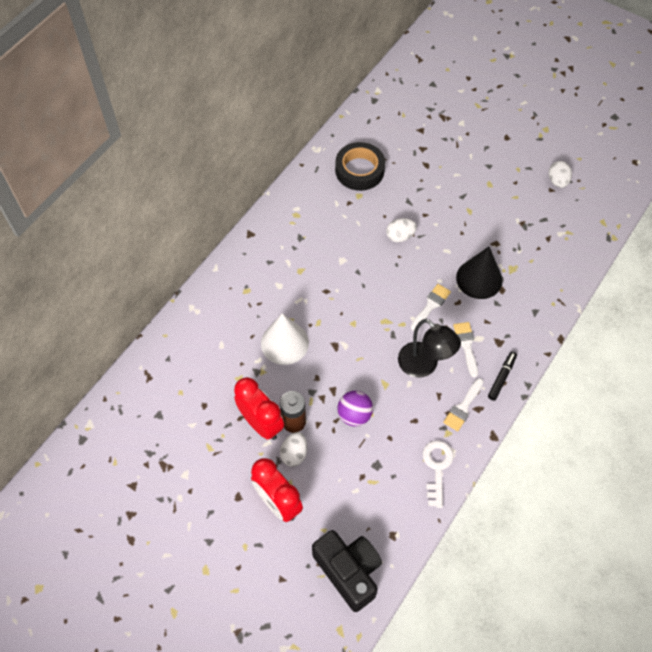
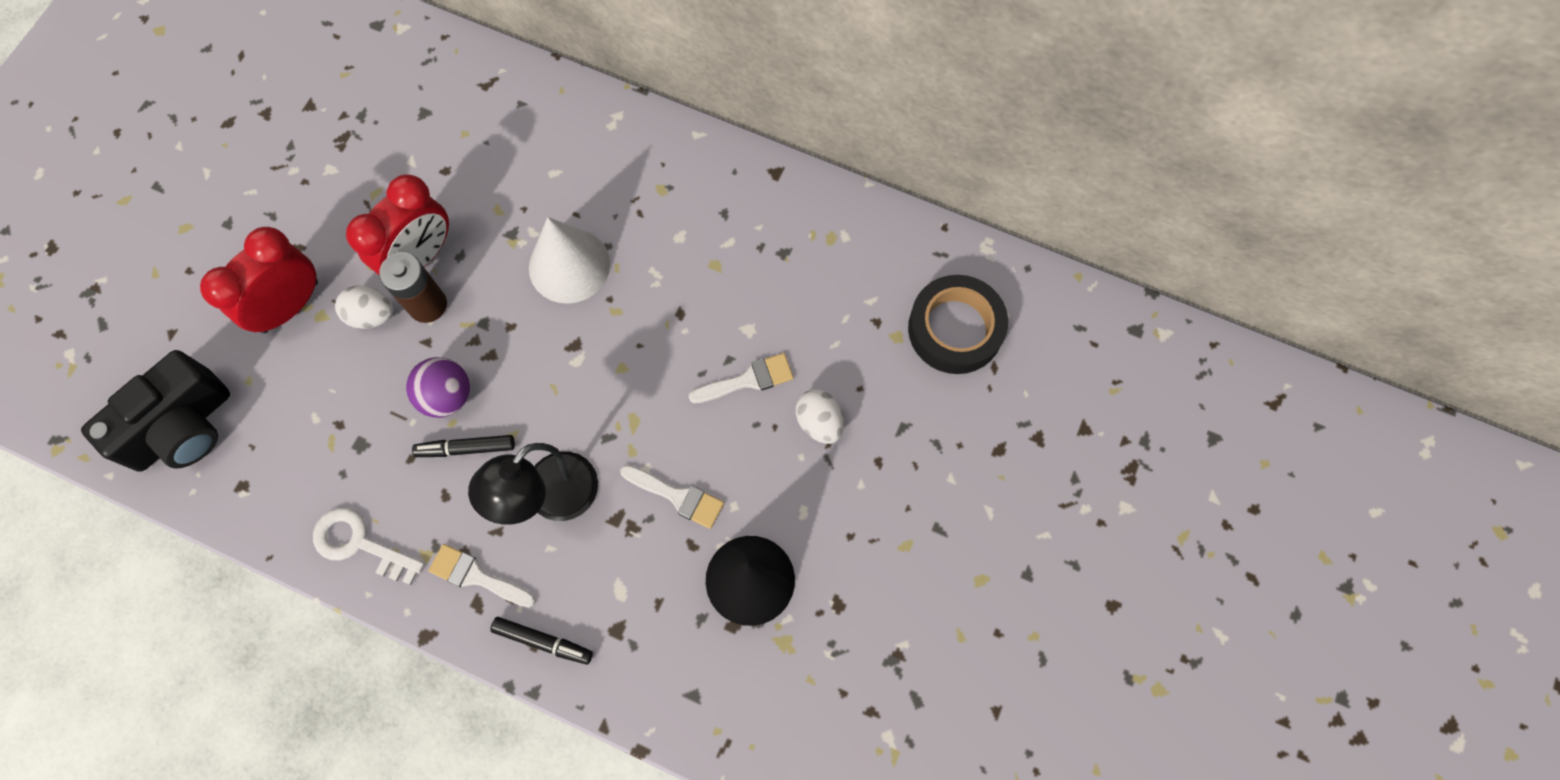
camera: 80 degrees right, 10 degrees up
(388, 407) = (466, 448): none -> black marker
(437, 468) = (360, 544): white key -> white key turned 150 degrees counterclockwise
(466, 345) = (602, 570): white brush -> white brush (748, 380)
(557, 181) = (1022, 724): white egg -> none

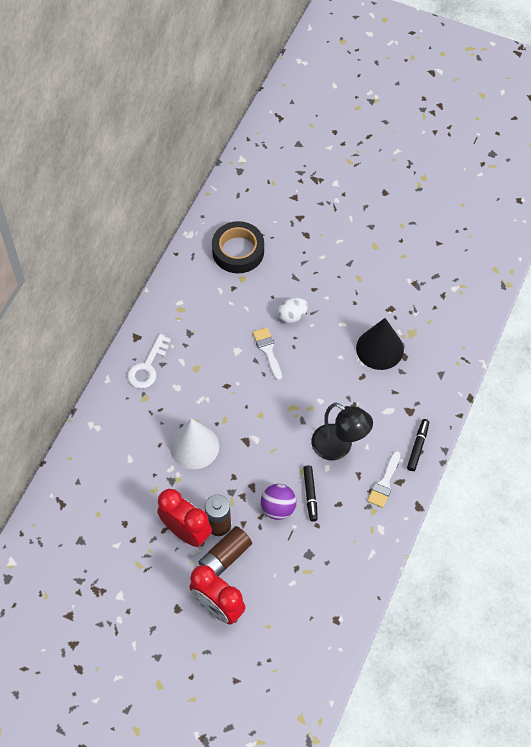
camera: 90 degrees left, 10 degrees down
(182, 427) = (299, 662): black camera -> none
(360, 544) = (368, 547): white key -> white key (147, 366)
(372, 315) = (225, 557): white egg -> brown battery
(678, 496) = (335, 384): white brush -> none

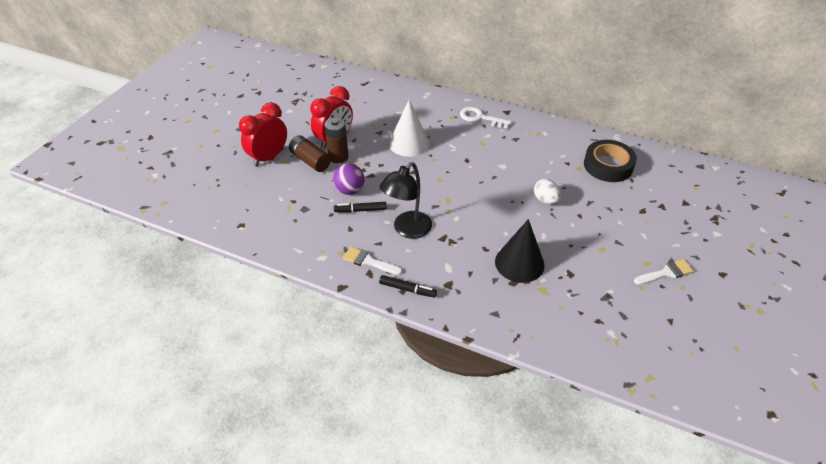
camera: 90 degrees right, 15 degrees down
(267, 350) = (505, 184): white brush -> white brush (666, 273)

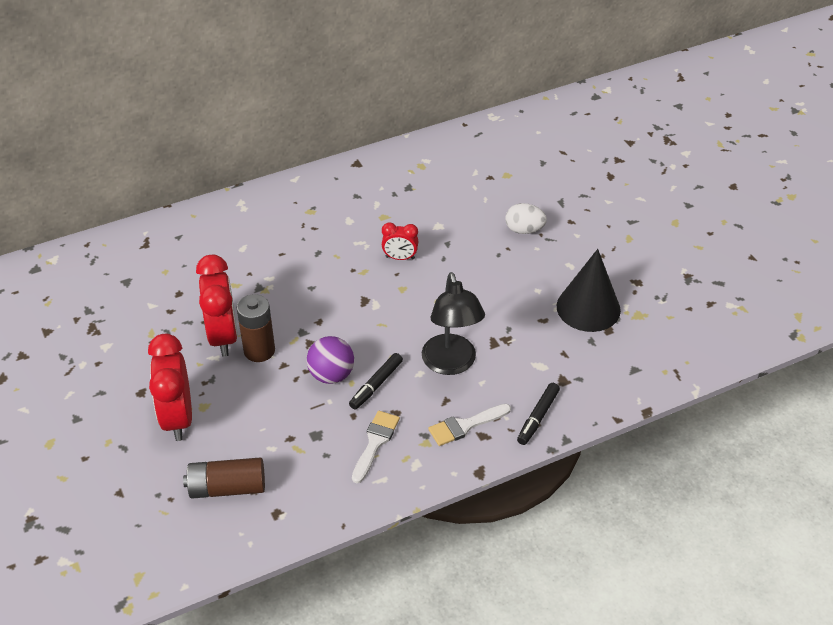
camera: 50 degrees left, 0 degrees up
(310, 160) = (234, 381): brown battery -> brown battery (227, 488)
(407, 289) = (538, 417): black marker -> black marker turned 150 degrees clockwise
(409, 143) = (311, 274): white cone -> none
(460, 166) = (400, 258): none -> red clock
(480, 118) = (341, 190): white key -> none
(608, 165) = (526, 153): black tape -> none
(666, 273) = (698, 219): white brush -> white brush (375, 442)

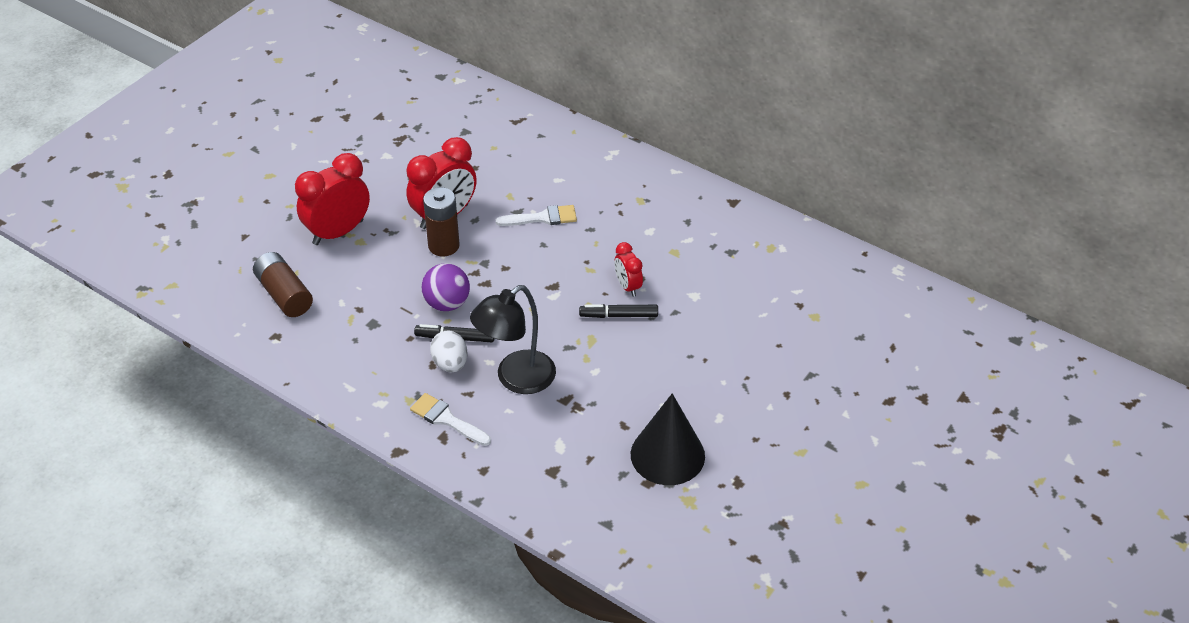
camera: 60 degrees right, 0 degrees up
(375, 442) = (388, 365): white brush -> white brush (542, 218)
(524, 230) = (742, 362): white egg -> white egg (450, 364)
(538, 417) = (491, 469): black marker -> black marker (618, 315)

